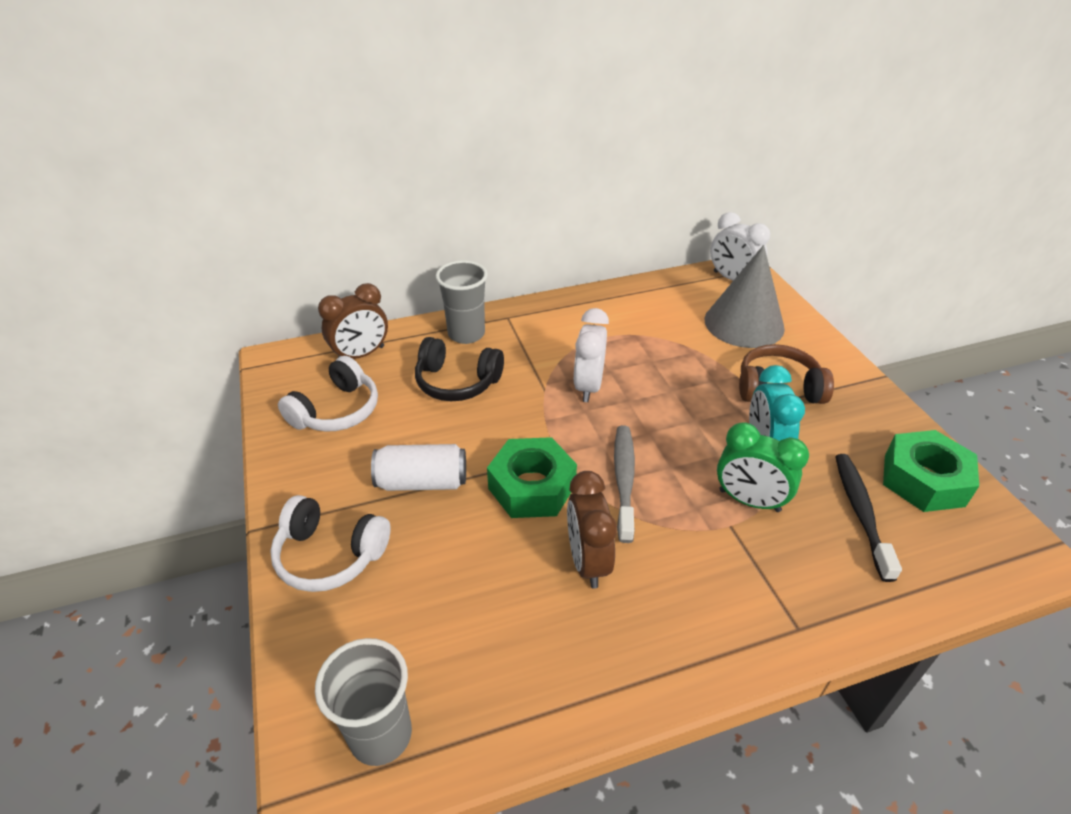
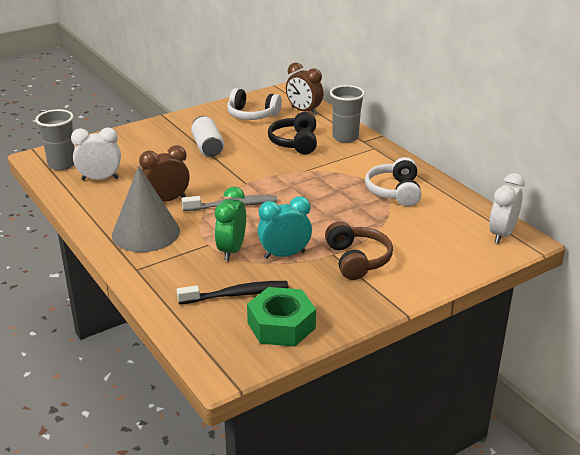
camera: 75 degrees right, 10 degrees down
(330, 555) = (152, 134): white headphones -> white headphones (394, 191)
(532, 487) = (216, 178): green nut -> none
(588, 386) = (315, 185): white clock -> white clock (100, 179)
(744, 323) = (435, 242): grey cone -> grey cone (146, 233)

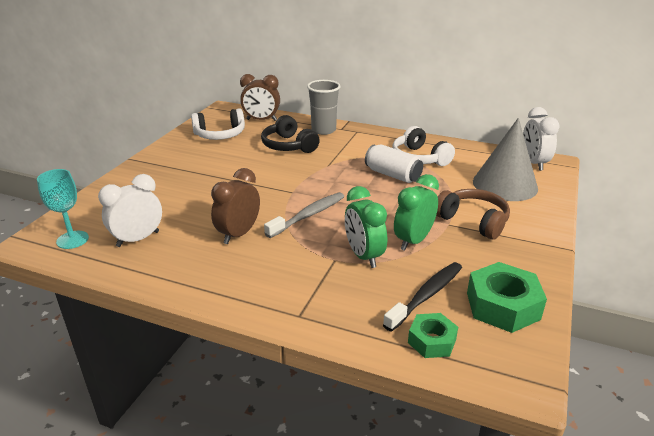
camera: 35 degrees left, 0 degrees up
(62, 164) = (72, 240): grey cup -> turquoise goblet
(146, 233) = (259, 274): grey cone -> grey cone (505, 184)
(197, 322) = (432, 341): none -> green nut
(207, 147) = (214, 173): white can -> white can (392, 175)
(284, 255) = (413, 241): turquoise clock -> green clock

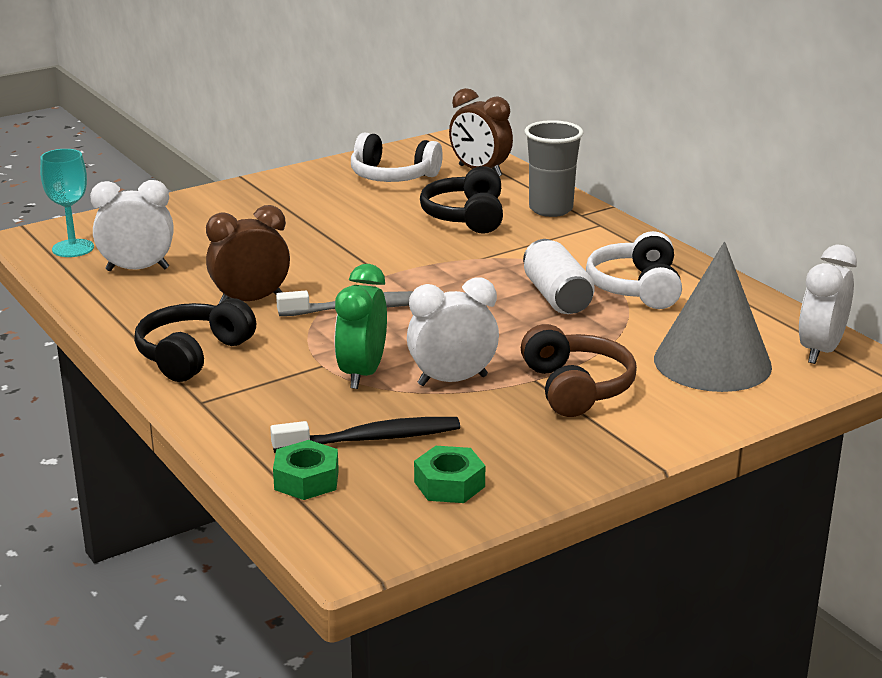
camera: 35 degrees right, 5 degrees down
(250, 284) = (192, 355): none -> black headphones
(413, 241) = (452, 380): green clock -> white clock
(502, 306) = (449, 484): green nut -> green nut, size x0.61

